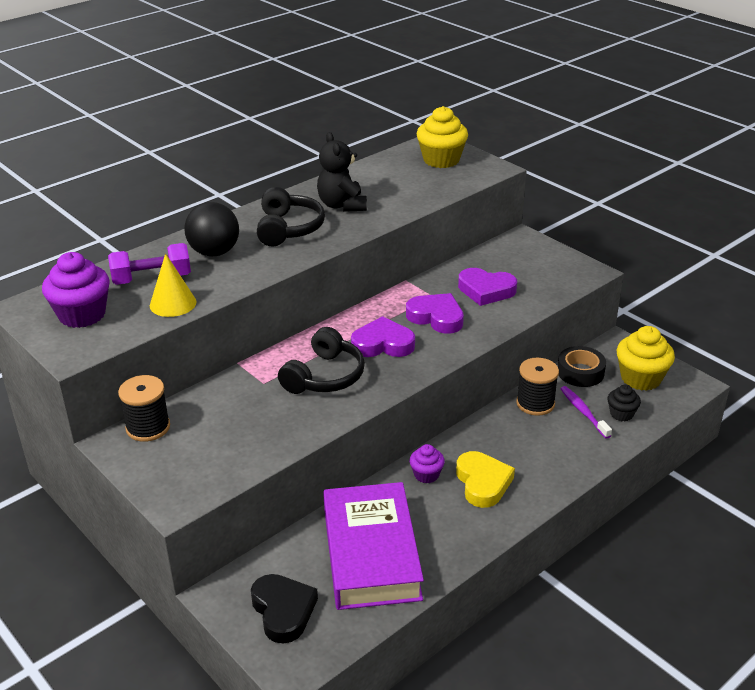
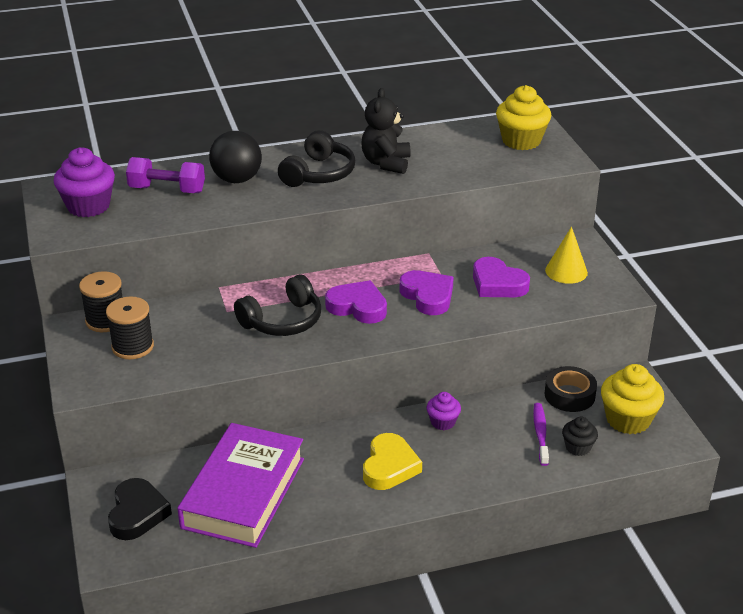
camera: 25 degrees right, 0 degrees up
(173, 303) = (166, 216): yellow cone -> yellow cone (566, 271)
(426, 475) = (344, 442): purple cupcake -> purple cupcake (443, 422)
(535, 403) = (499, 411): black spool -> black spool (133, 347)

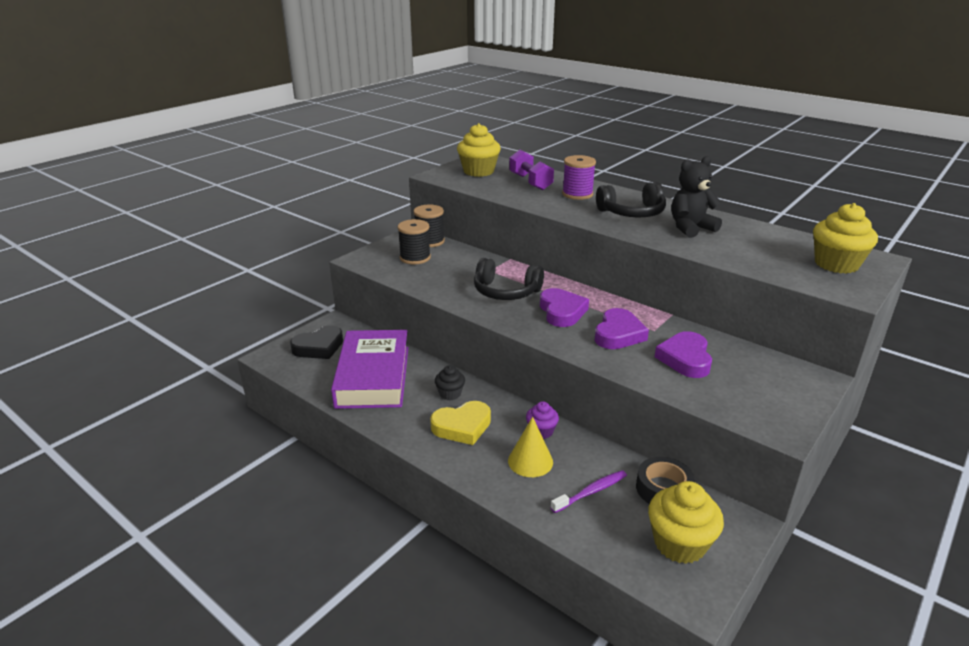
camera: 55 degrees right, 5 degrees down
(88, 206) = (478, 171): purple cupcake -> yellow cupcake
(237, 179) = (577, 194): black ball -> purple spool
(243, 493) = (373, 376): purple book -> purple book turned 75 degrees counterclockwise
(566, 271) = (761, 386): yellow cone -> yellow cone (530, 461)
(578, 447) = (600, 524): black cupcake -> black cupcake (450, 394)

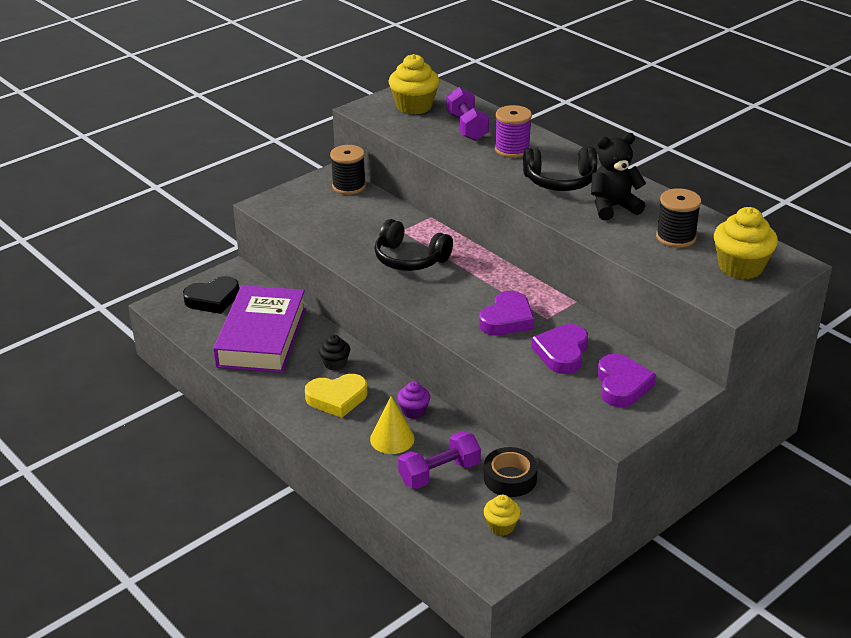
camera: 10 degrees right, 5 degrees up
(415, 258) = (326, 207): black spool -> black spool (676, 237)
(562, 312) = (459, 288): purple heart -> purple heart (622, 385)
(591, 492) = (439, 473): purple toothbrush -> purple dumbbell
(679, 543) = (501, 526): yellow cupcake -> yellow cupcake, size x0.55

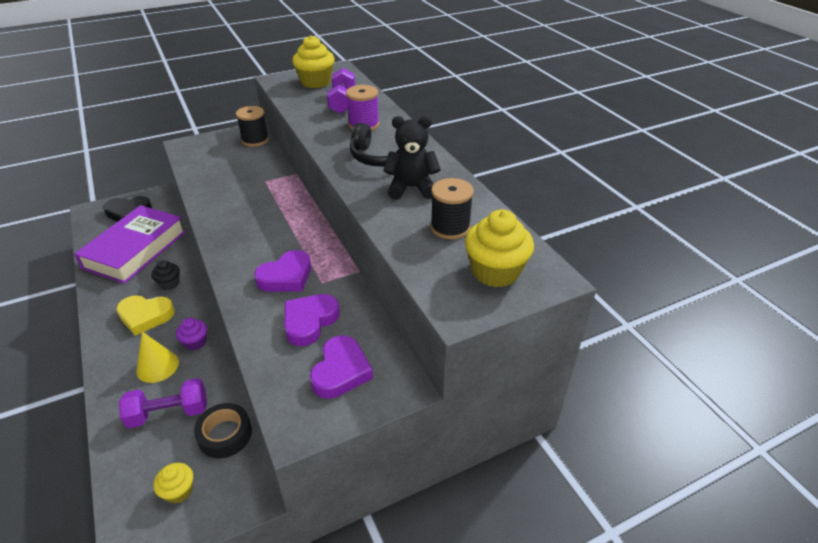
camera: 15 degrees right, 5 degrees up
(410, 259) = (251, 206): black headphones -> none

